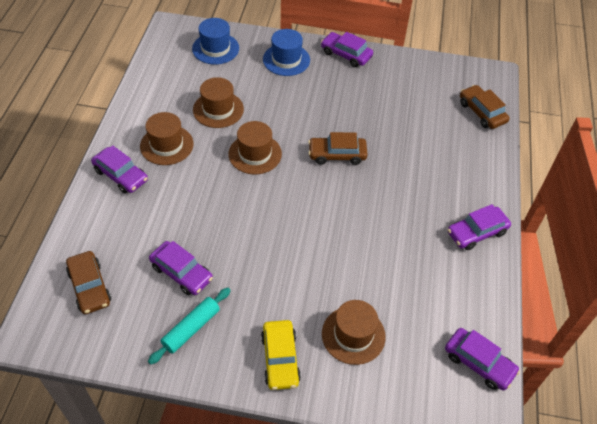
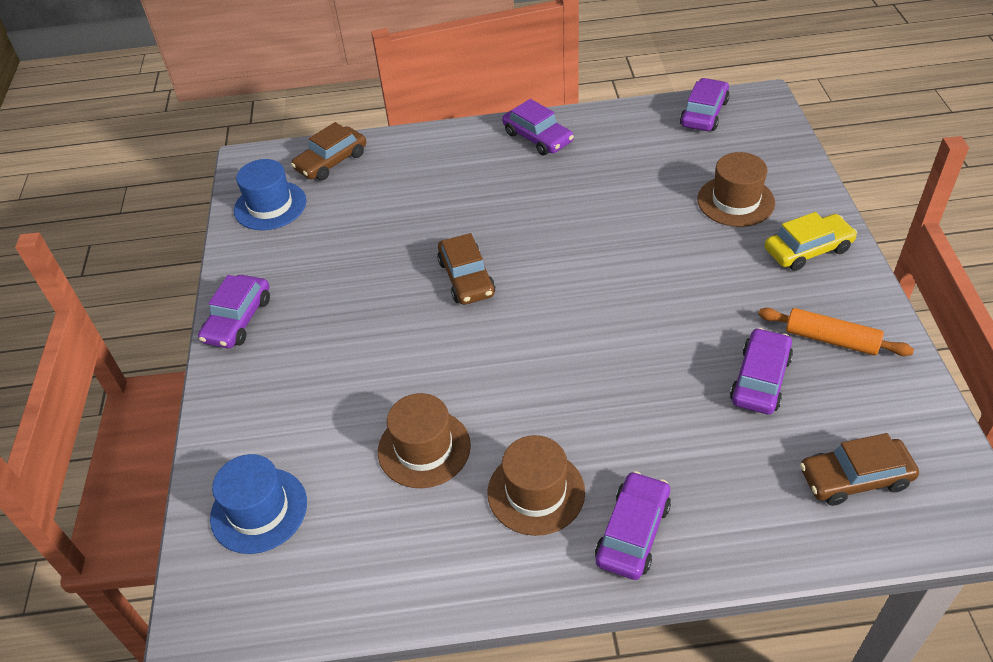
camera: 100 degrees left, 5 degrees down
(89, 287) = (855, 478): brown car -> brown car turned 150 degrees counterclockwise
(191, 328) = (831, 339): turquoise rolling pin -> orange rolling pin
(255, 154) = (504, 368): brown hat -> none
(286, 60) = (268, 393): blue hat -> blue hat (270, 206)

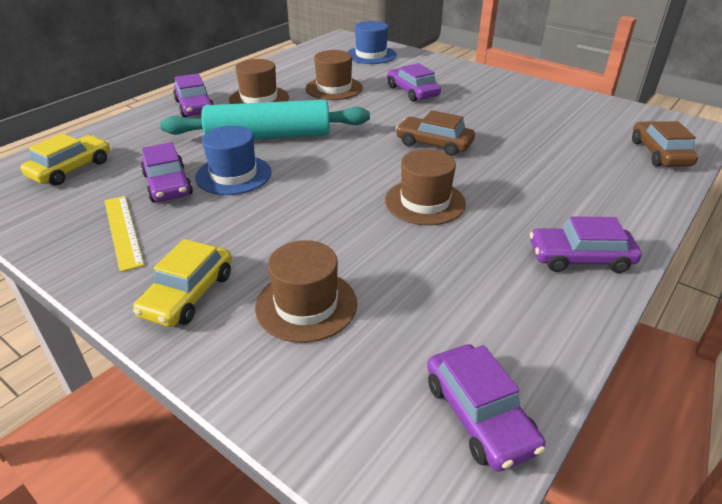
camera: 130 degrees right, 10 degrees down
(238, 319) = (507, 81): purple car -> purple car (412, 91)
(270, 206) = (620, 118): blue hat -> blue hat (233, 175)
(566, 226) = (425, 202): none -> brown hat
(601, 395) = (268, 136): none -> turquoise rolling pin
(831, 339) = (123, 231): orange rolling pin -> yellow ruler
(855, 478) = (71, 169): brown car -> yellow car

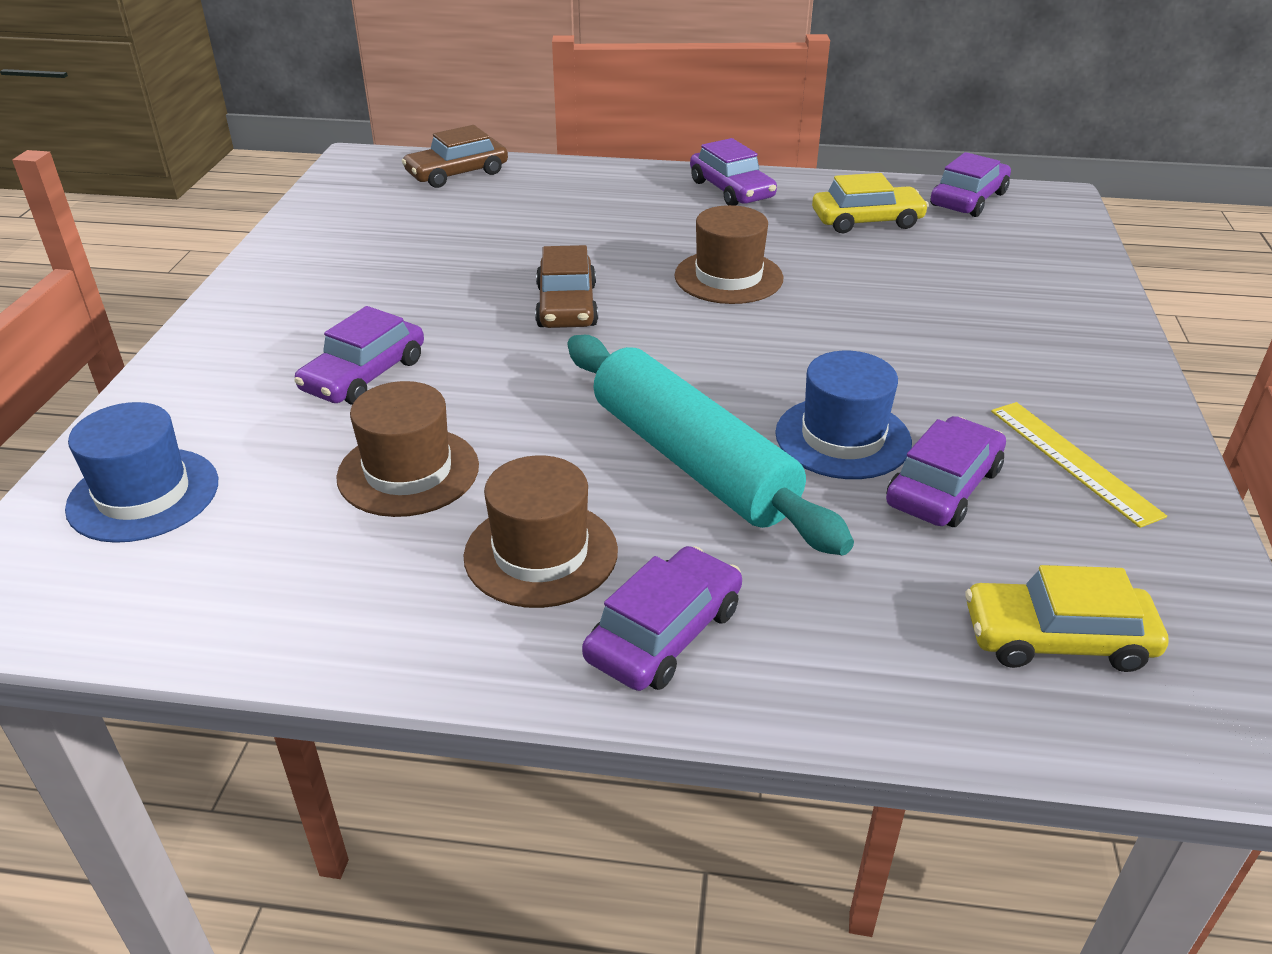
camera: 120 degrees left, 0 degrees up
(123, 231) = (1073, 461): yellow ruler -> yellow ruler turned 60 degrees counterclockwise
(188, 294) = (1070, 356): yellow car -> yellow car (867, 221)
(306, 305) = (980, 290): brown hat -> none

